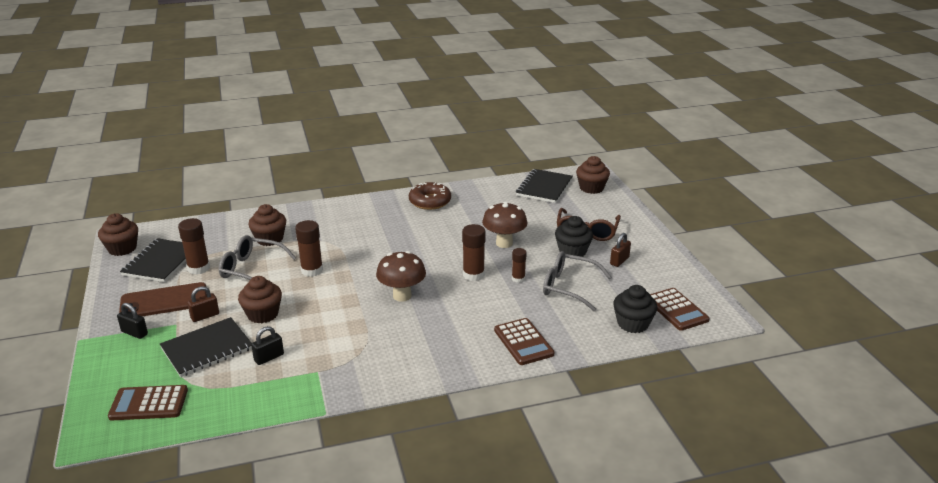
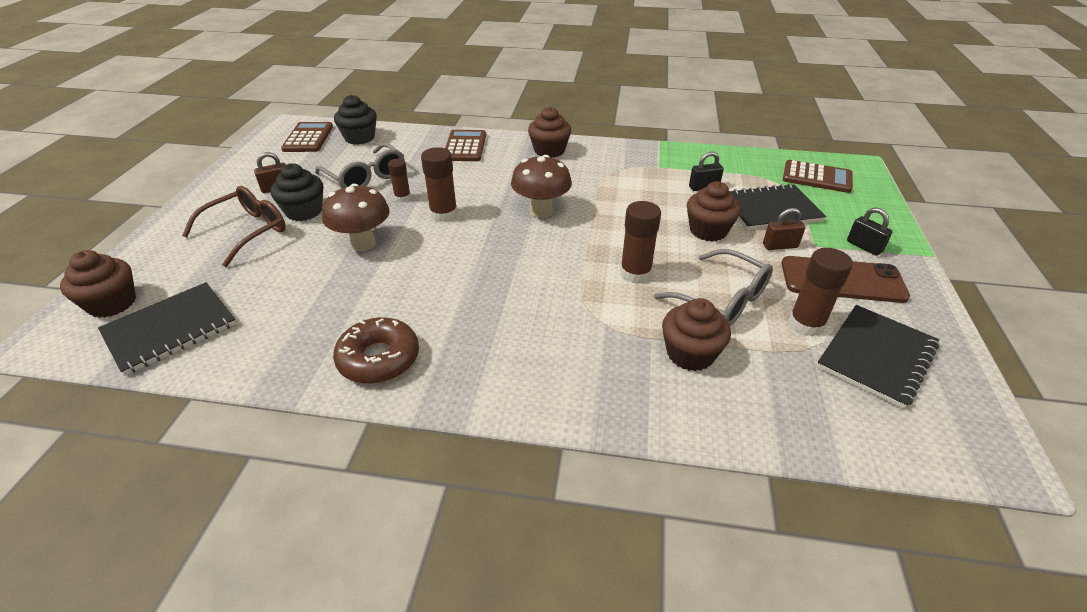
camera: 155 degrees left, 10 degrees up
(122, 248) = (971, 415): brown cupcake -> brown cupcake (549, 151)

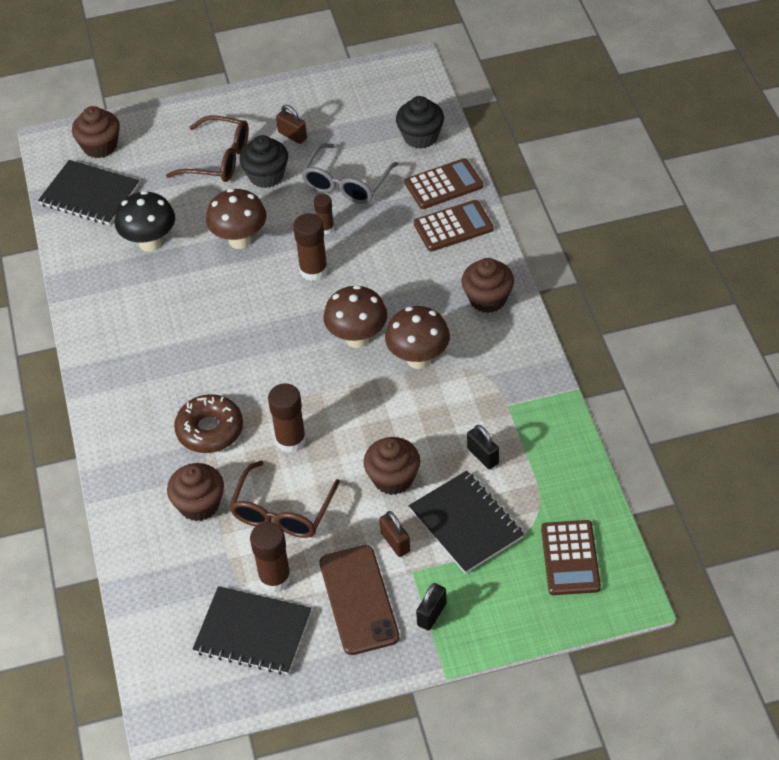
camera: 70 degrees right, 10 degrees up
(298, 301) = (150, 243): none -> black mushroom
(308, 138) = (395, 100): brown calculator -> brown calculator (443, 184)
(379, 359) = (111, 322): brown donut -> brown donut (210, 430)
(586, 190) = (418, 359): none -> brown mushroom
(722, 299) = (282, 512): grey glasses -> brown glasses

